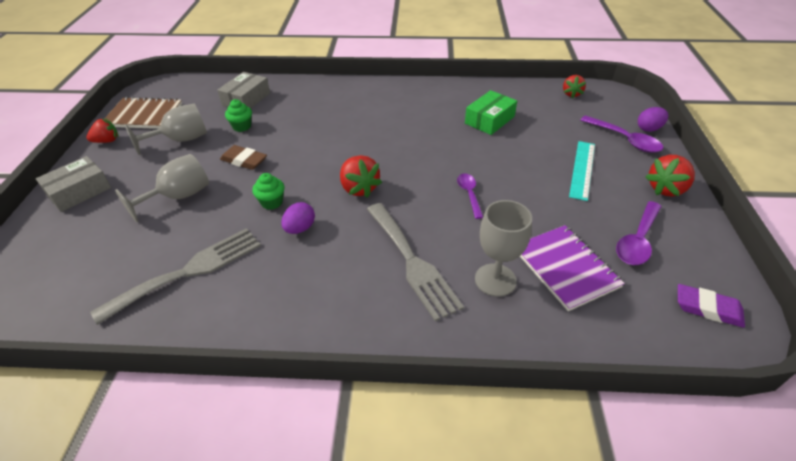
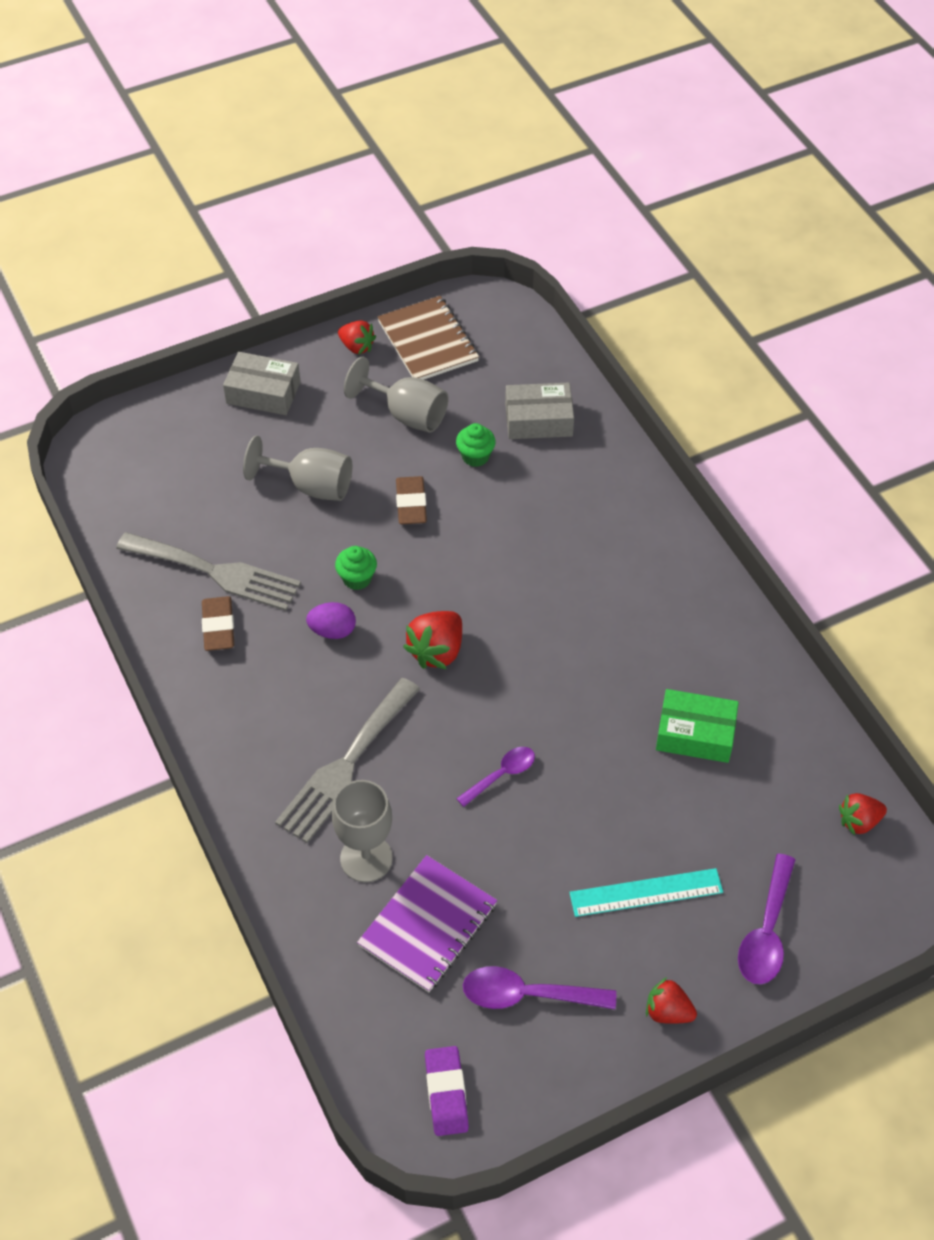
camera: 60 degrees right, 10 degrees up
(236, 288) = (218, 627): none -> brown eraser
(648, 129) = (824, 960): purple egg -> none
(666, 189) = (668, 1011): red strawberry -> red strawberry, size x0.66

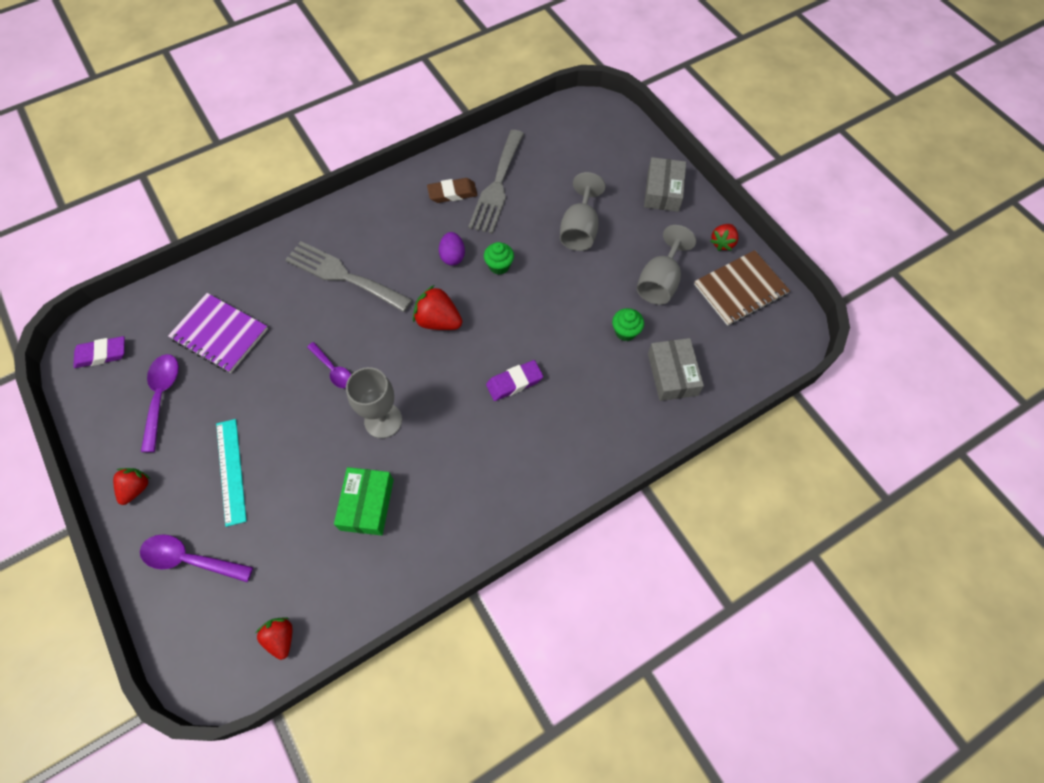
camera: 85 degrees right, 10 degrees up
(366, 858) = (272, 294): grey goblet -> grey goblet (383, 420)
(411, 504) = (571, 293): brown eraser -> none
(537, 573) = (514, 382): none -> purple eraser

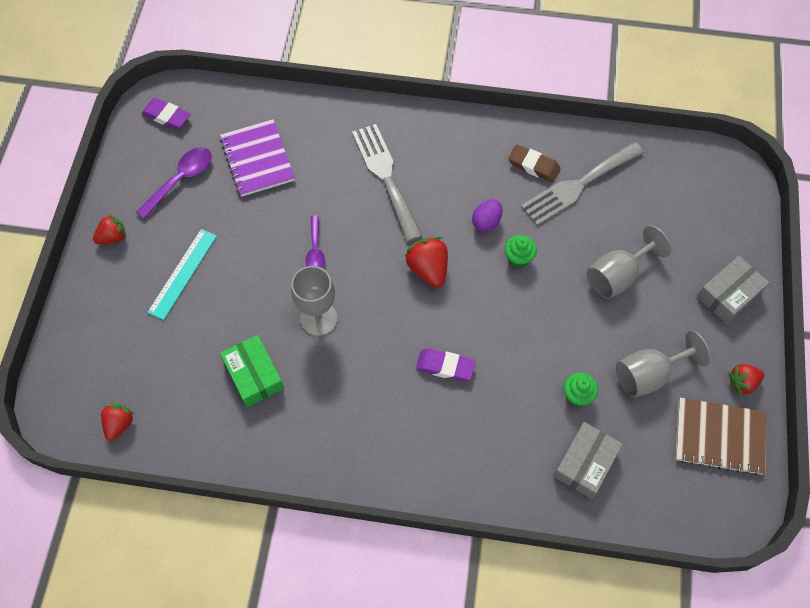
camera: 40 degrees right, 0 degrees up
(190, 559) = (107, 318): purple spoon -> none
(367, 504) = (254, 375): green box -> green box turned 75 degrees counterclockwise

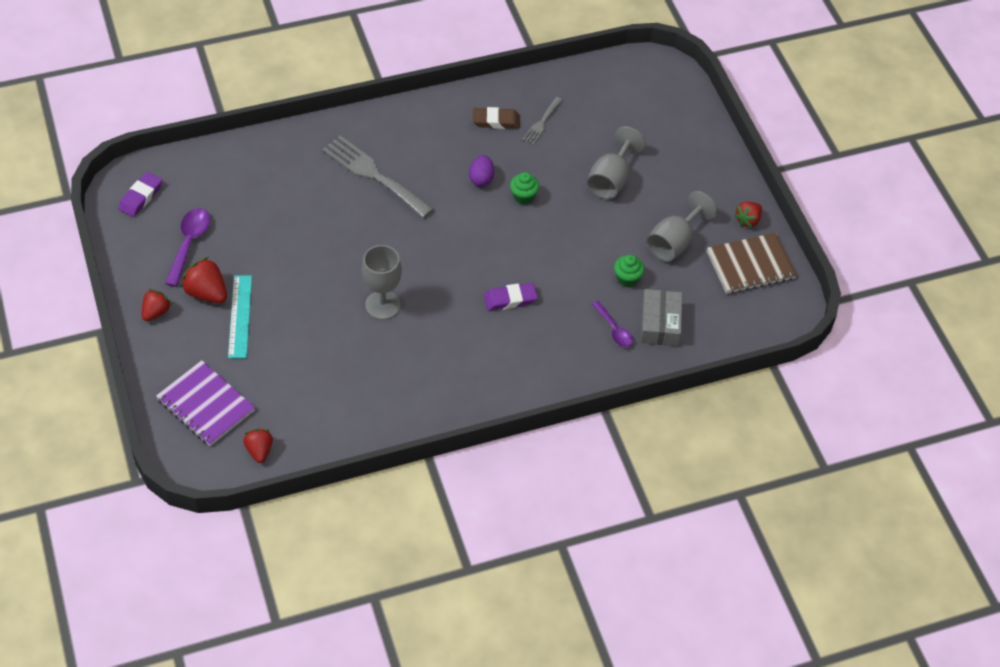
camera: 30 degrees left, 10 degrees down
(166, 116) = (141, 197): purple eraser -> purple eraser turned 60 degrees counterclockwise
(254, 375) = (353, 368): green box -> none
(257, 159) = (250, 202): purple notebook -> purple notebook (206, 405)
(315, 249) = (347, 254): purple spoon -> purple spoon (614, 330)
(428, 269) = (453, 233): red strawberry -> red strawberry (206, 293)
(578, 185) = (541, 123): grey fork -> grey fork, size x0.51
(728, 294) = (705, 161): grey box -> none

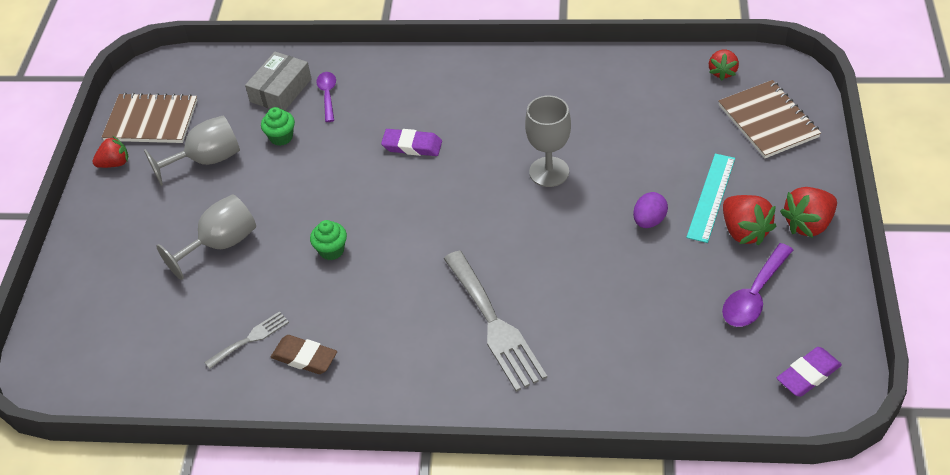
camera: 150 degrees left, 5 degrees down
(156, 312) = (808, 224): red strawberry -> red strawberry, size x1.51
(206, 405) = (768, 121): purple notebook -> brown notebook
(481, 179) = (367, 284): purple egg -> purple egg (649, 221)

